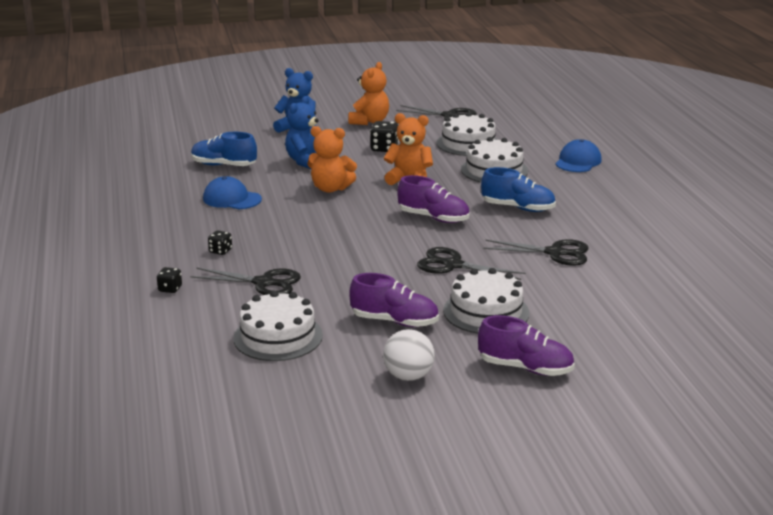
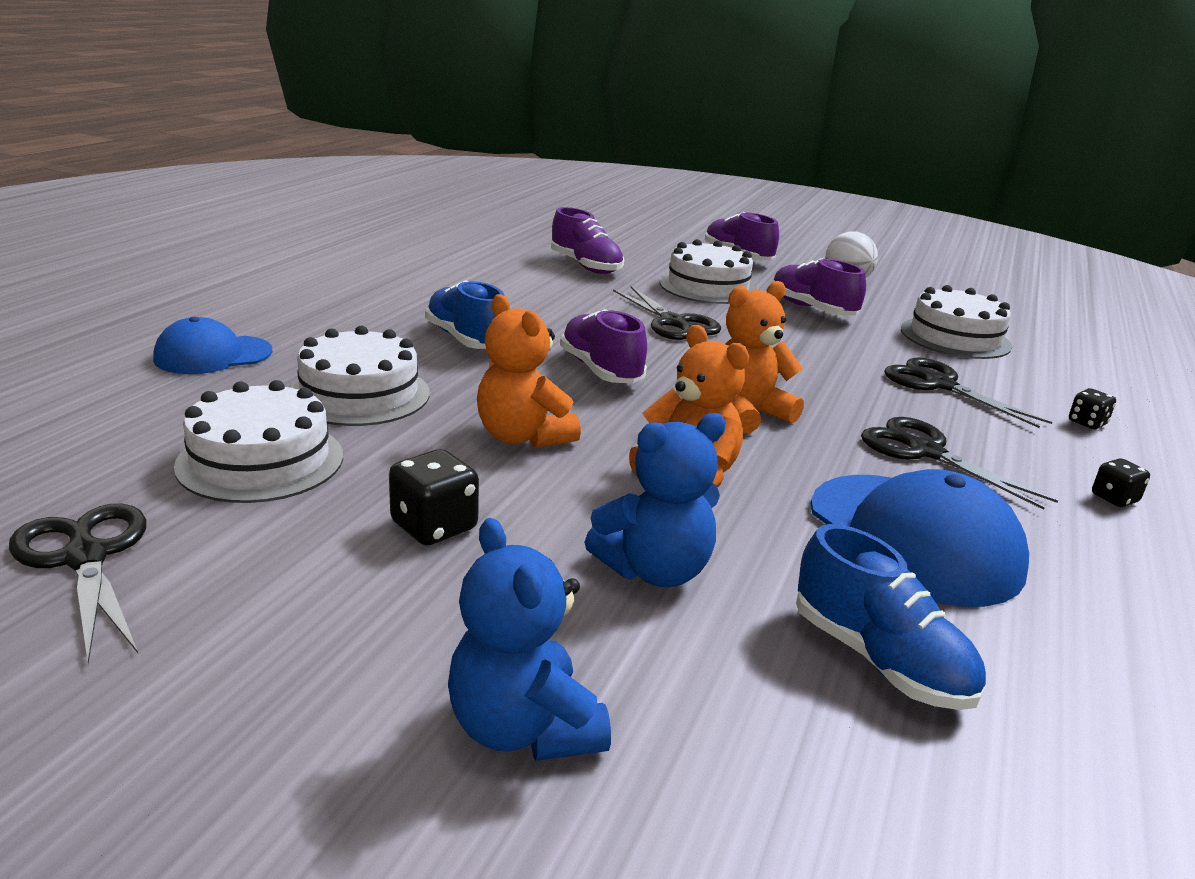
camera: 145 degrees left, 0 degrees up
(220, 251) = (986, 445): black dice -> black dice (1114, 498)
(232, 199) = (914, 538): blue cap -> blue cap, size x1.59
(369, 121) = (286, 648): orange teddy bear -> orange teddy bear (747, 413)
(554, 253) = (540, 294): black scissors -> black scissors (925, 452)
(587, 293) = (586, 266): none -> purple shoe

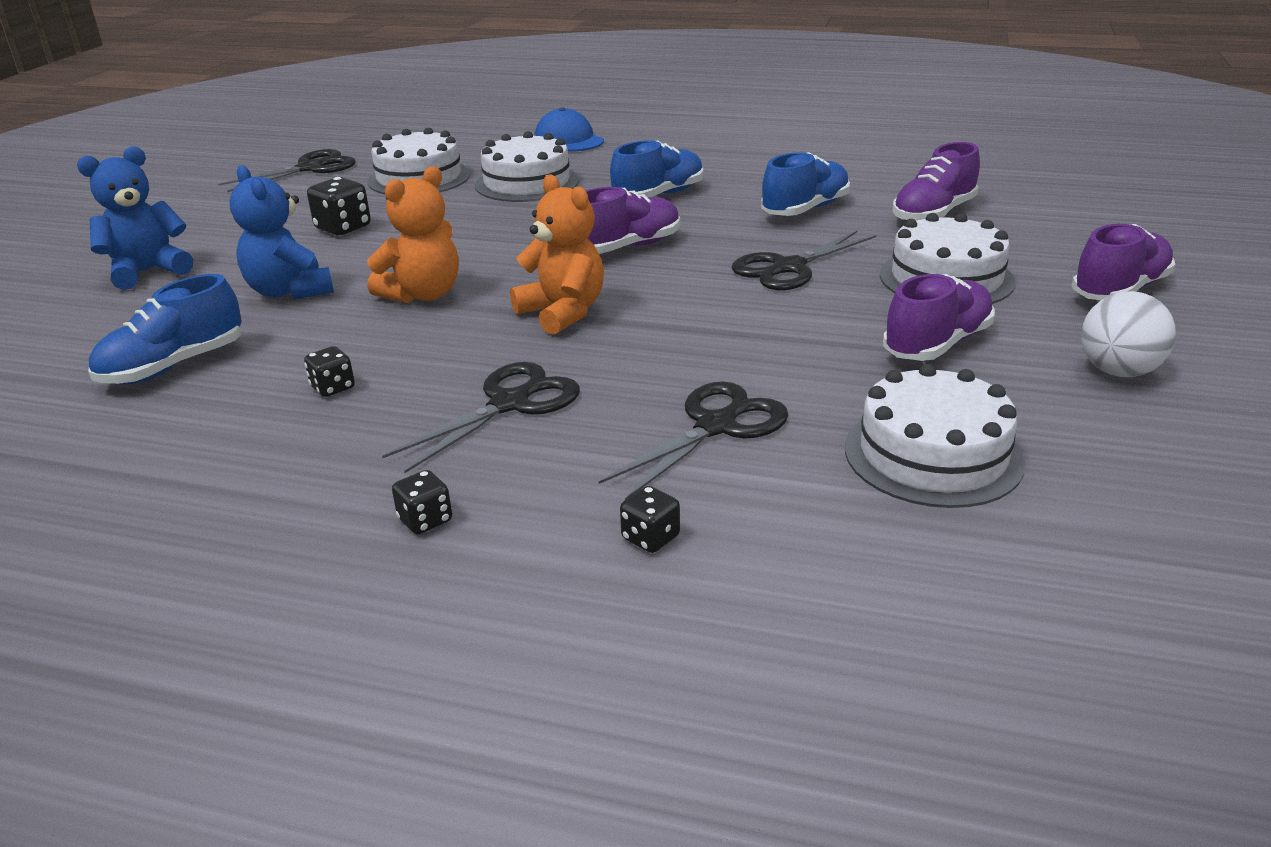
camera: 85 degrees right, 5 degrees up
(523, 437) = (477, 235): orange teddy bear -> none
(548, 297) = (805, 209): none -> blue shoe
(914, 538) = (333, 388): blue cap -> black dice

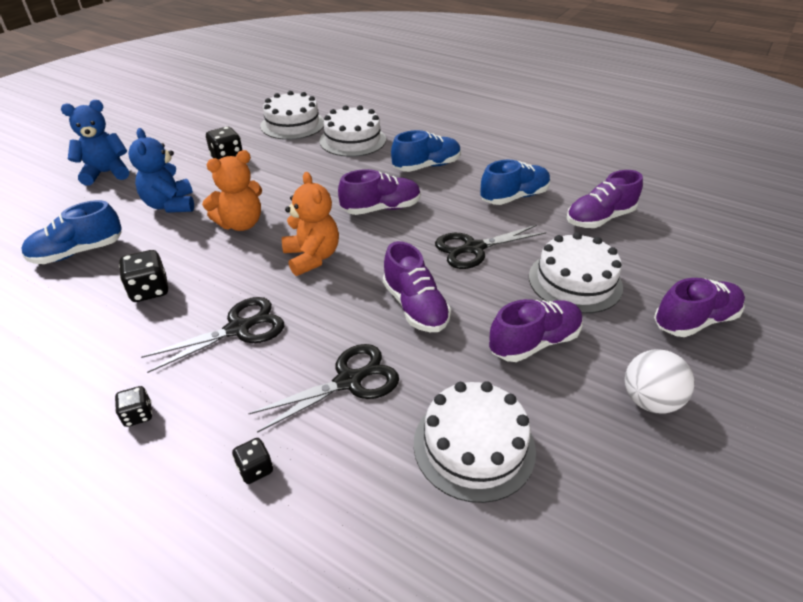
camera: 15 degrees right, 10 degrees up
(310, 168) = (236, 105): black scissors -> none
(333, 388) = (149, 290): black dice -> black dice, size x1.63
(568, 140) = (398, 107): blue cap -> none
(751, 337) = (415, 307): none -> purple shoe

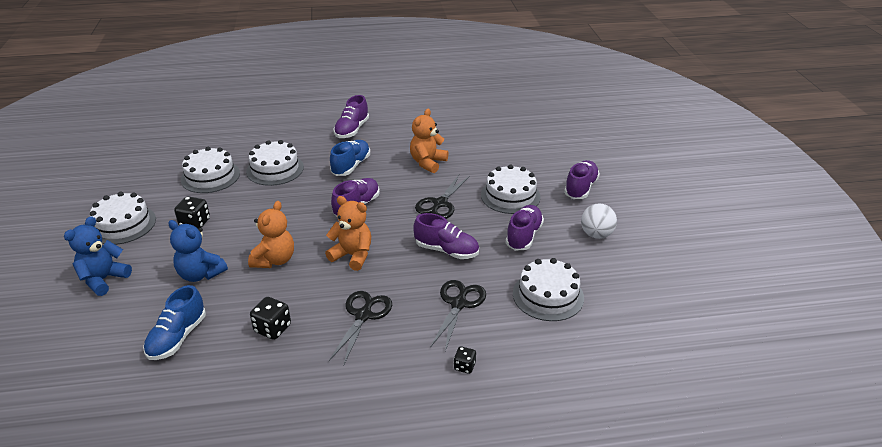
camera: 40 degrees left, 5 degrees down
(138, 415) = (369, 386): black dice -> none
(179, 136) = (123, 224): none -> white cake
(514, 197) = (428, 163): blue shoe -> orange teddy bear
(599, 218) = (487, 155): purple shoe -> purple shoe (352, 130)

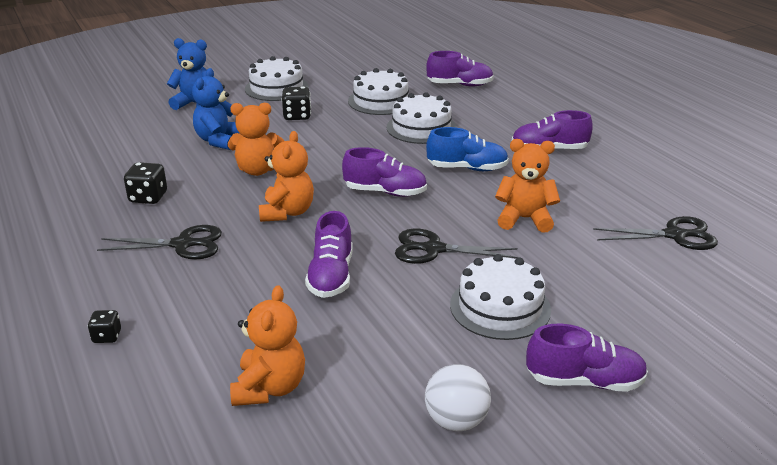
camera: 70 degrees right, 5 degrees down
(177, 337) = (126, 156): blue shoe -> none
(458, 304) = (224, 308): black scissors -> black scissors (674, 235)
(524, 236) = (403, 339): purple shoe -> purple shoe (460, 85)
(548, 295) = (270, 388): white cake -> orange teddy bear

